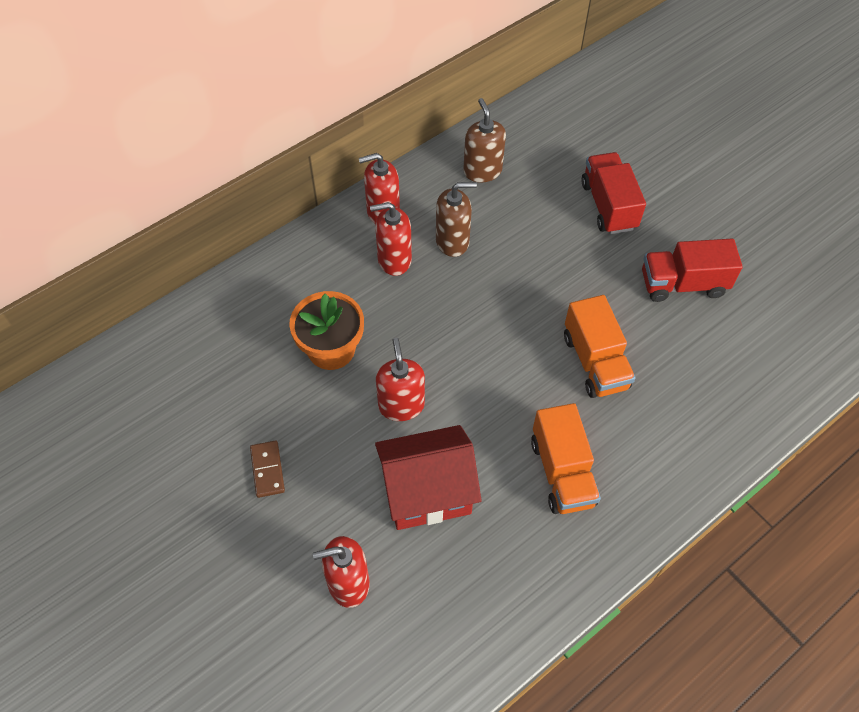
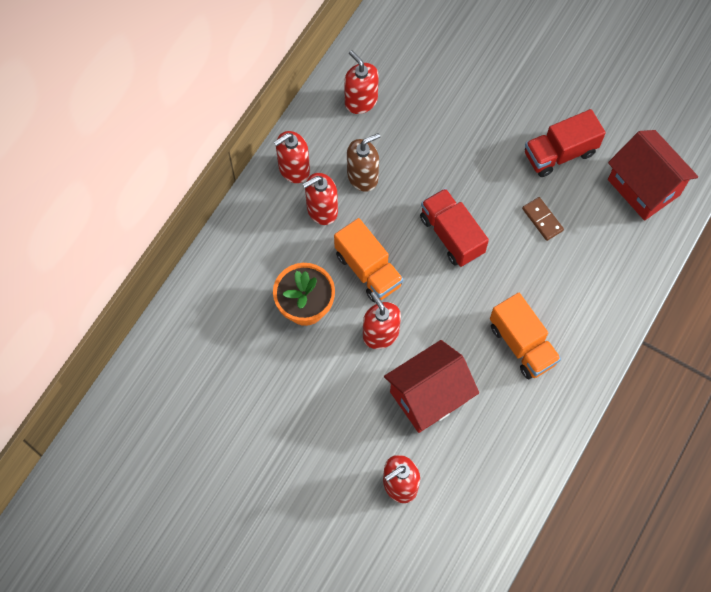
camera: 20 degrees left, 10 degrees up
(267, 470) = (300, 422): brown domino -> brown domino (542, 219)
(482, 171) = (361, 101): brown soap dispenser -> red soap dispenser
(595, 362) = (515, 245): orange truck -> orange truck (368, 270)
(608, 206) = (477, 100): red truck -> red truck (451, 235)
(771, 348) = (643, 187): none -> red house

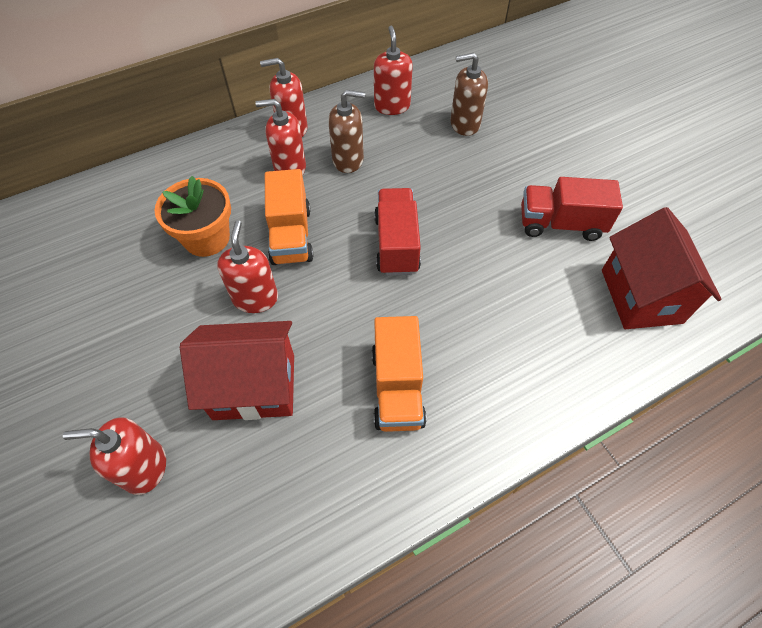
camera: 30 degrees right, 10 degrees down
(433, 90) = (464, 124): none -> brown soap dispenser
(542, 219) = (503, 274): brown domino -> none

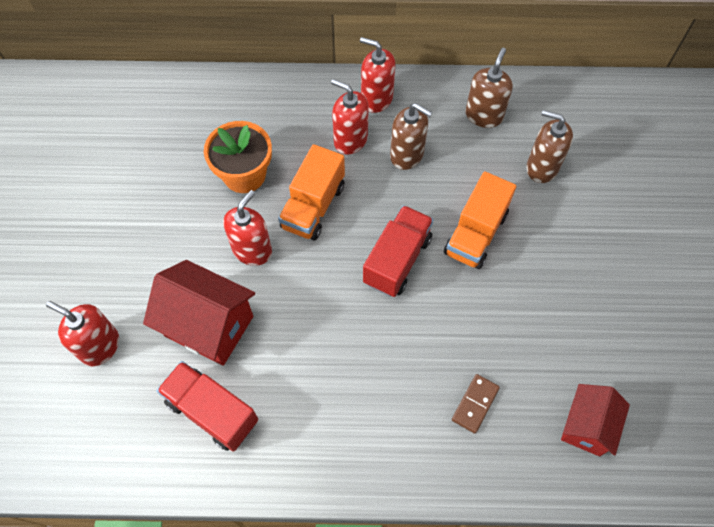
camera: 30 degrees right, 5 degrees up
(392, 106) = (484, 115): red soap dispenser -> brown soap dispenser
(397, 387) = (316, 388): orange truck -> orange truck (475, 234)
(543, 326) = (475, 404): none -> brown domino
(560, 224) = (561, 317): red truck -> red truck (212, 411)
(641, 296) = (586, 426): red house -> red house, size x0.64

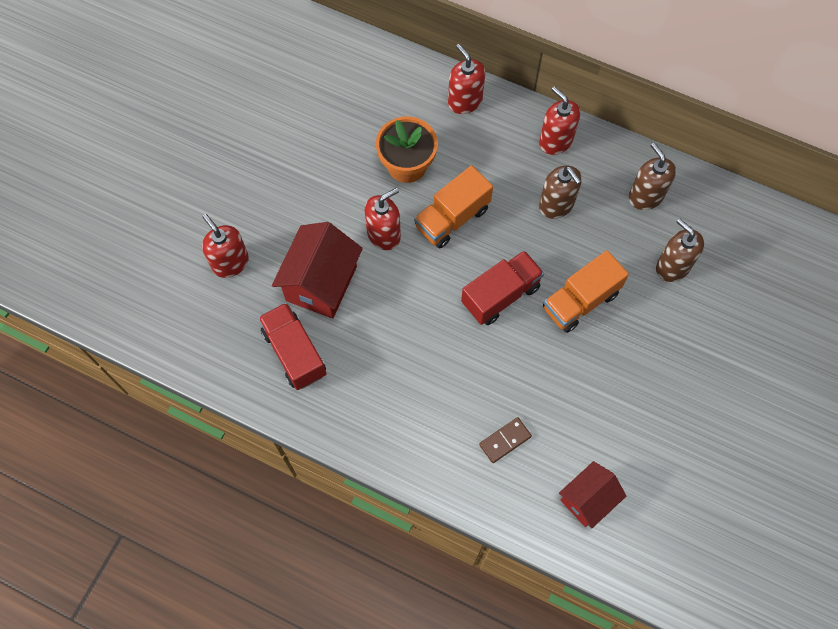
camera: 25 degrees right, 5 degrees up
(209, 326) = (321, 283): red house -> red house turned 60 degrees clockwise
(350, 140) = (513, 170): red soap dispenser -> red soap dispenser (465, 101)
(484, 115) = (645, 196): brown soap dispenser -> brown soap dispenser turned 75 degrees counterclockwise

